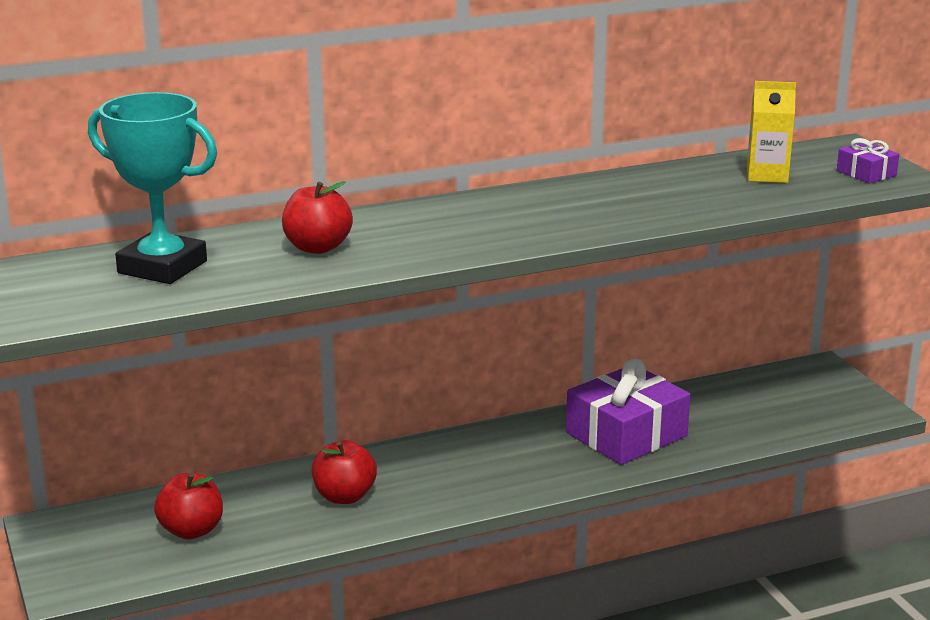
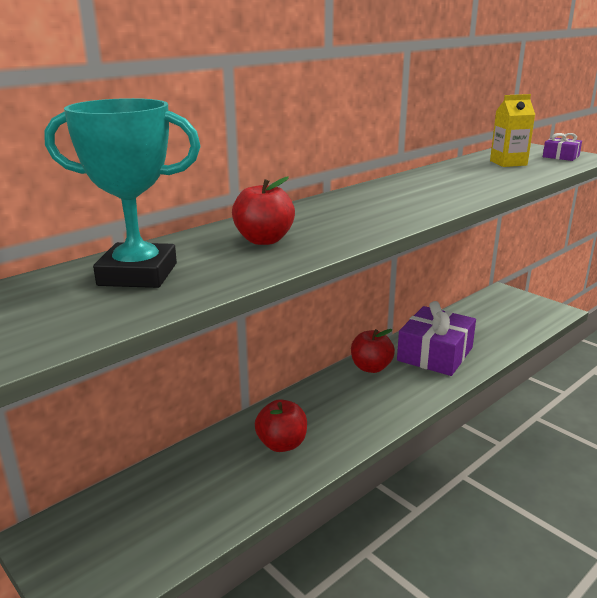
camera: 20 degrees left, 0 degrees up
(191, 531) = (175, 507): red apple -> red apple (371, 368)

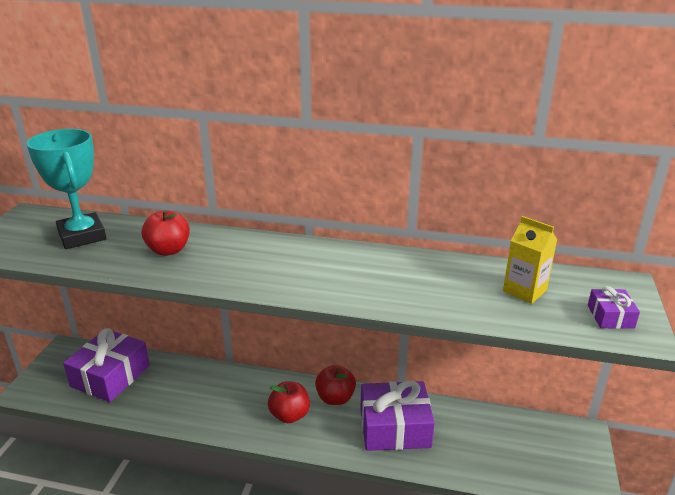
camera: 55 degrees right, 5 degrees up
(160, 504) = (110, 376): none -> purple gift
(282, 444) = (199, 396): red apple -> red apple (289, 415)

